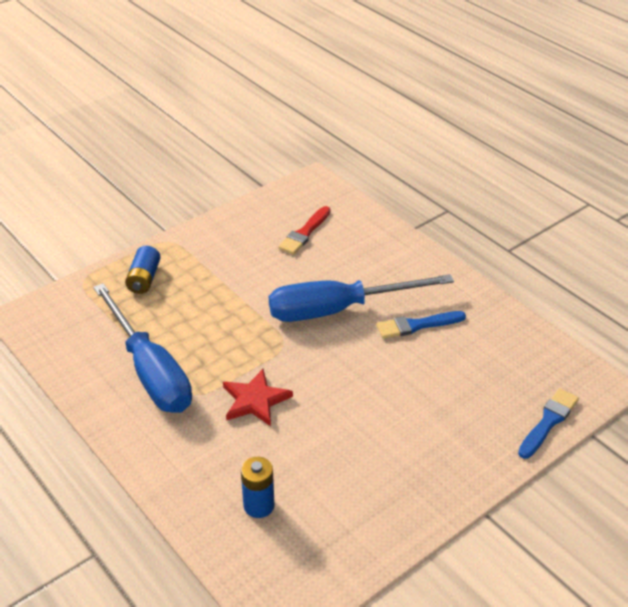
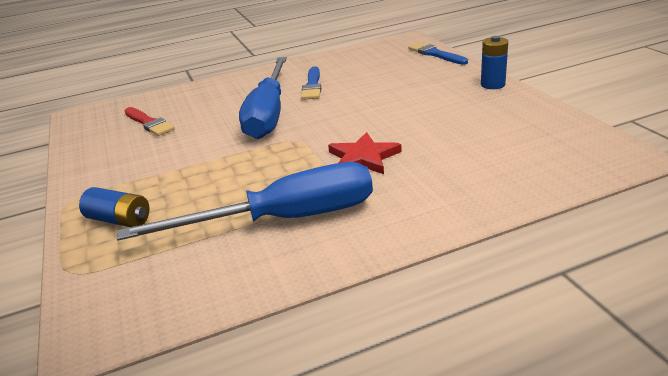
camera: 70 degrees left, 10 degrees down
(259, 505) = (501, 162): blue battery -> blue battery (492, 85)

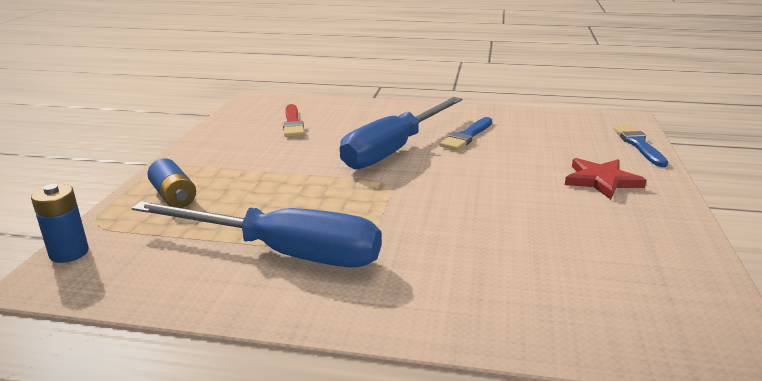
camera: 30 degrees right, 5 degrees down
(363, 158) = (424, 225): red star -> red star (601, 181)
(492, 85) = (665, 201): blue battery -> blue battery (69, 253)

